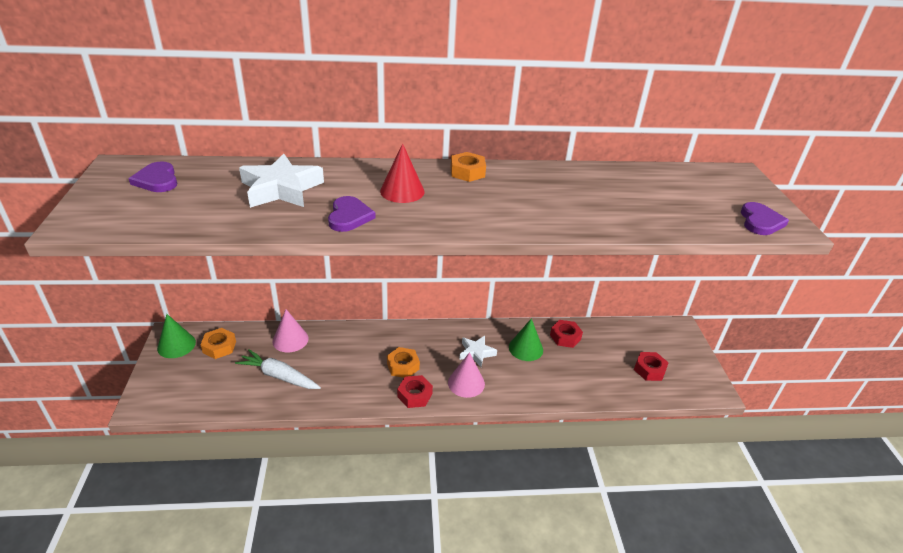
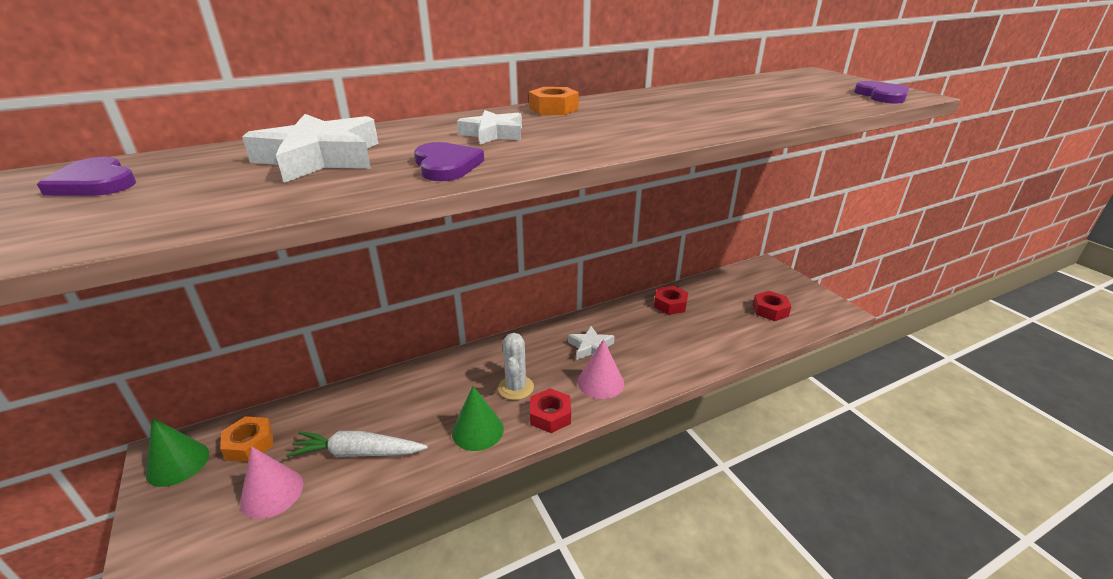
camera: 20 degrees left, 5 degrees down
(290, 340) = (352, 403): pink cone -> pink cone (272, 493)
(402, 191) = (493, 134): red cone -> white star
(403, 366) = (516, 388): orange nut -> white cactus
(525, 348) = (639, 327): green cone -> green cone (477, 430)

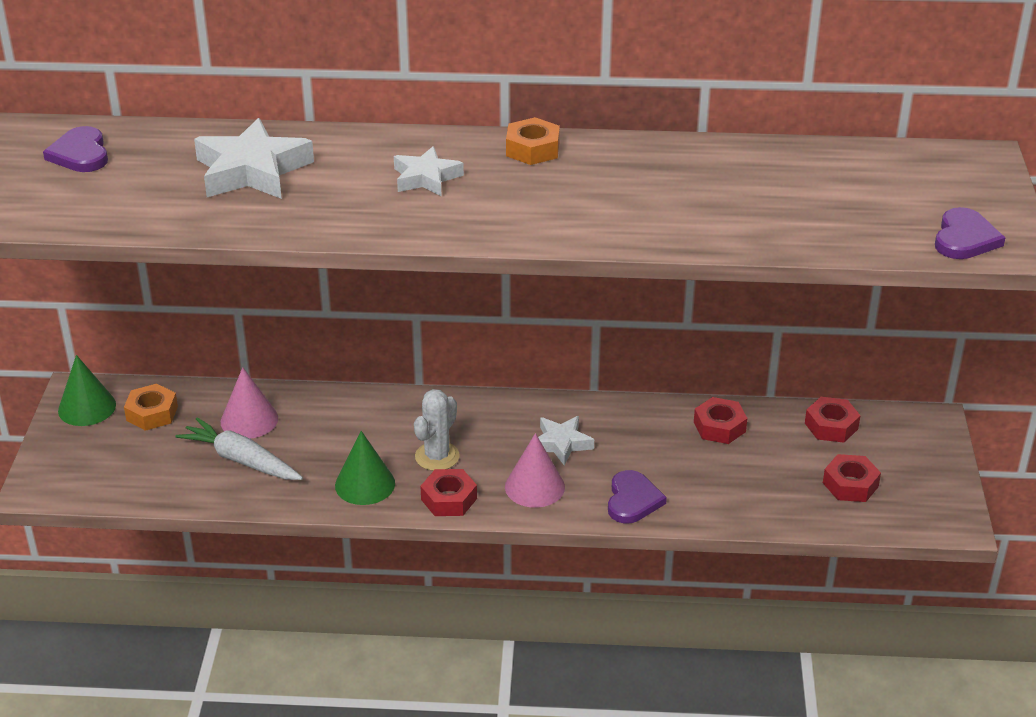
camera: 30 degrees right, 5 degrees up
(272, 493) = (152, 465): pink cone -> pink cone (249, 420)
(446, 165) = (343, 214): purple heart -> purple heart (633, 500)
(724, 284) = (831, 426): none -> red nut

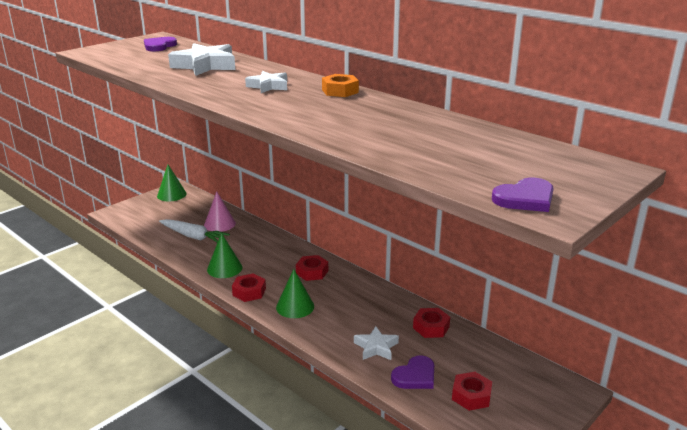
camera: 40 degrees right, 10 degrees down
(152, 413) = (189, 206): orange nut -> none
(241, 460) = (193, 236): white carrot -> white carrot turned 135 degrees clockwise
(437, 456) = (271, 272): white cactus -> none
(534, 487) = (295, 306): pink cone -> green cone
(561, 443) = (336, 295): white star -> white star (376, 347)
(633, 500) = (333, 337): purple heart -> purple heart (415, 376)
(831, 426) = (501, 359): red nut -> red nut (312, 272)

